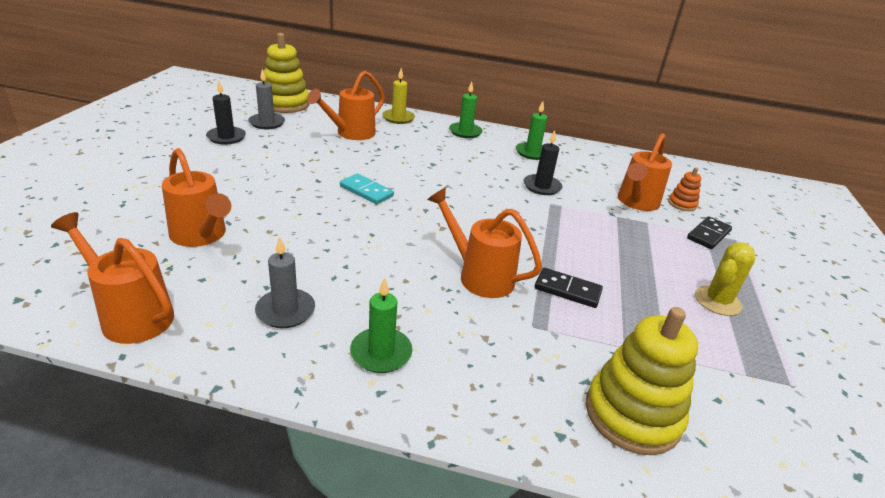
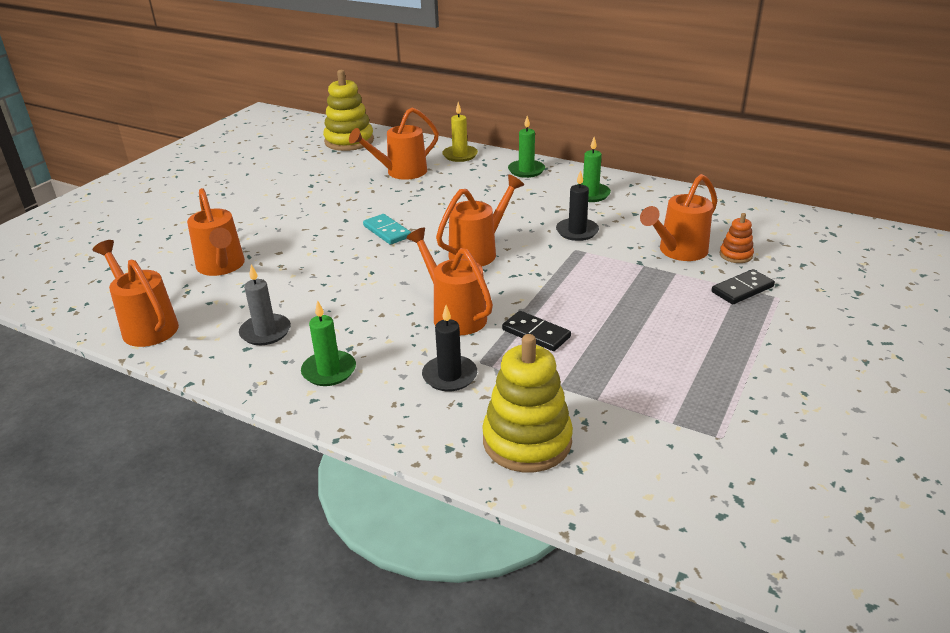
camera: 20 degrees right, 0 degrees up
(226, 137) = (278, 176): black candle -> black candle (449, 376)
(267, 123) = (322, 161): grey candle -> none
(466, 209) = (478, 252): none -> orange watering can
(717, 301) = (696, 355): yellow cactus -> none

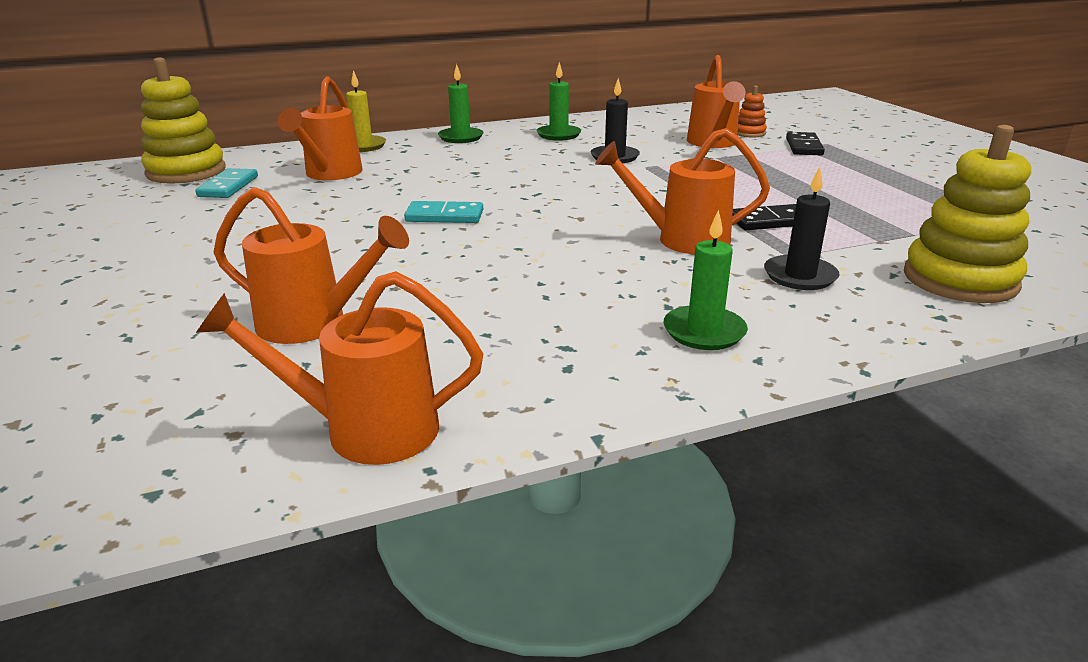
camera: 50 degrees left, 5 degrees down
(265, 332) = (548, 343): grey candle -> none
(345, 161) = (228, 186): none -> turquoise domino
(478, 252) = (576, 196): orange watering can -> none

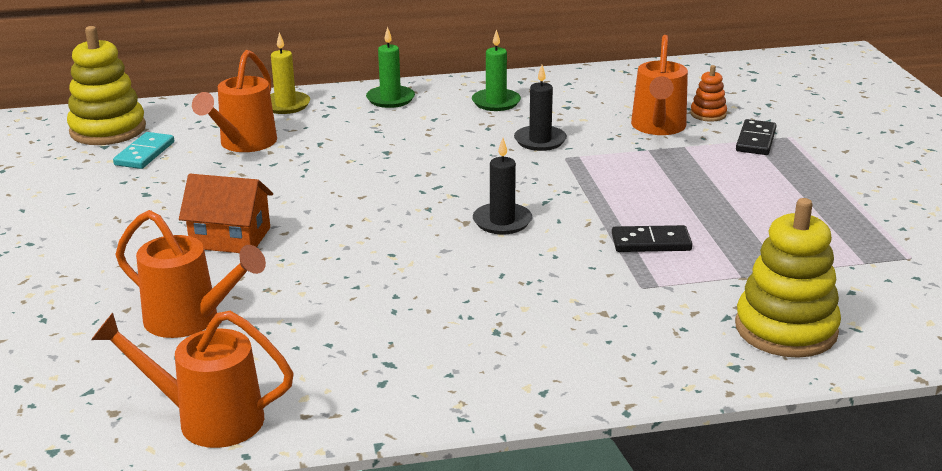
camera: 10 degrees right, 0 degrees up
(339, 246) = (230, 238): none -> orange house
(444, 216) = (337, 209): turquoise domino -> none
(682, 240) = (550, 258): orange watering can -> none
(704, 331) = (513, 360): green candle -> none
(800, 276) = (636, 310): black candle -> black candle (502, 221)

